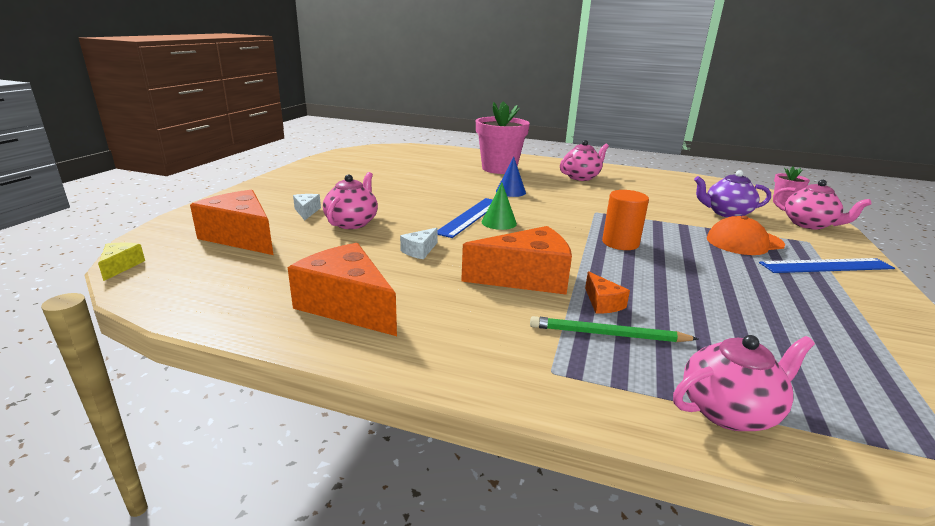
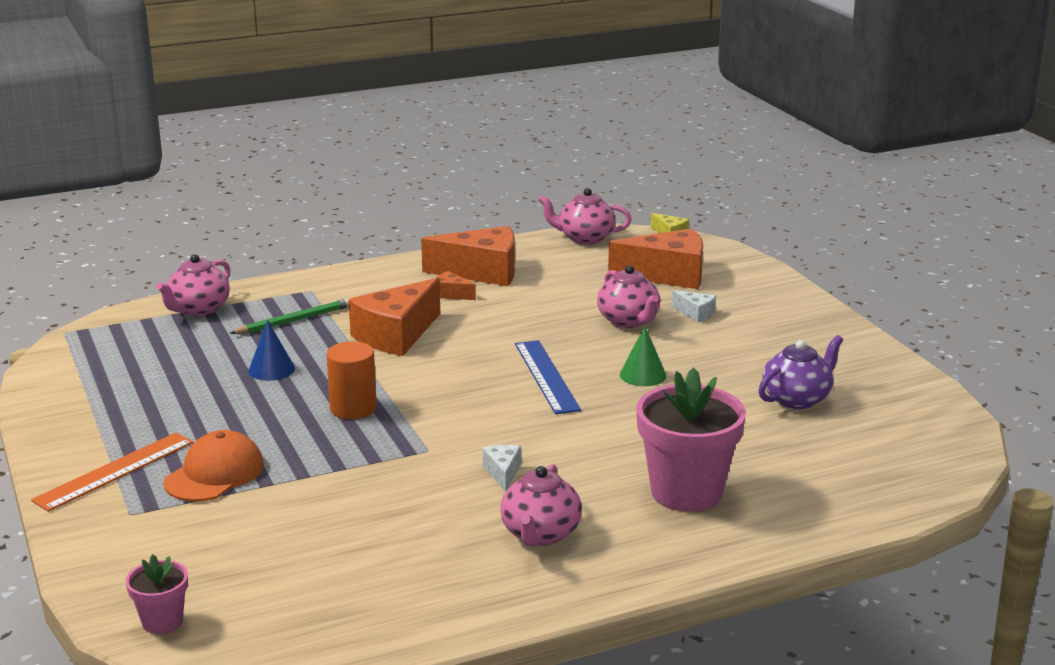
camera: 140 degrees right, 0 degrees up
(420, 251) = (516, 322): white cheese -> white cheese (502, 473)
(499, 222) = (506, 381): green cone -> green cone (643, 375)
(510, 191) = (577, 441): blue cone -> blue cone (271, 369)
(602, 303) = (316, 339): orange cheese -> orange cheese (451, 294)
(726, 213) = (253, 534): purple teapot -> purple teapot (797, 399)
(809, 224) = (124, 561): pink teapot -> pink teapot (585, 238)
(826, 266) = (114, 471): blue ruler -> orange ruler

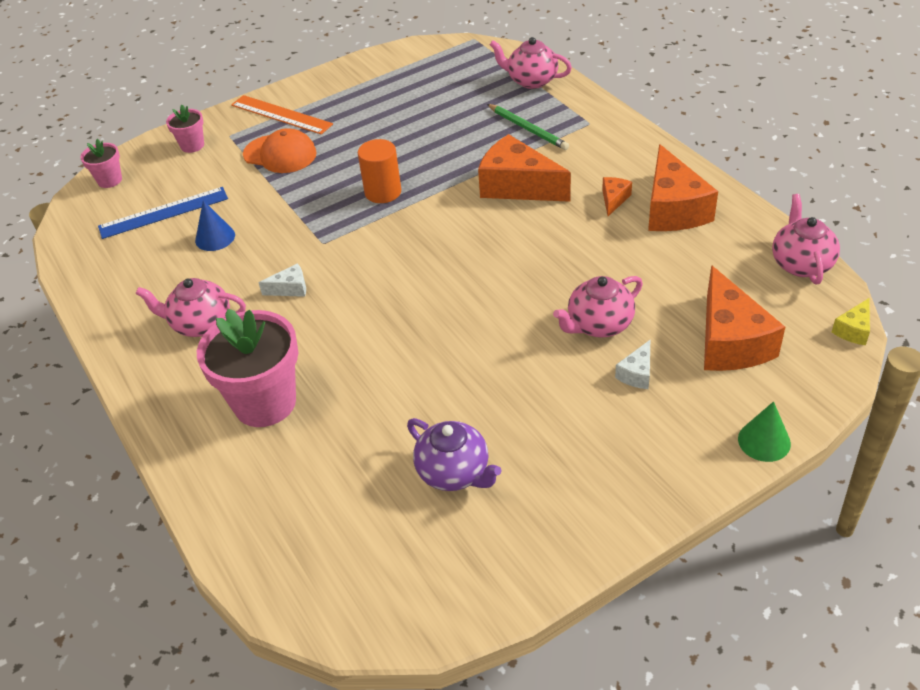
camera: 85 degrees right, 20 degrees up
(129, 545) = (192, 145): none -> pink flower pot
(271, 369) = (438, 139): blue cone -> blue cone (215, 237)
(546, 376) = (462, 286): blue ruler -> blue ruler (163, 213)
(643, 375) = (480, 349): green cone -> green cone (764, 441)

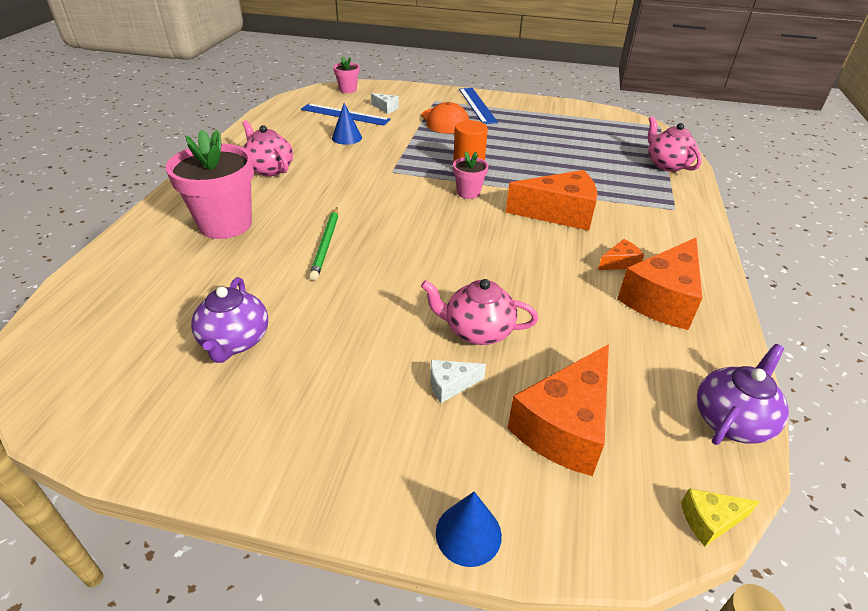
camera: 40 degrees right, 5 degrees down
(192, 145) = (409, 95): pink flower pot -> pink flower pot (468, 193)
(281, 114) = (477, 105): orange ruler -> blue ruler
(290, 289) = (337, 181): white cheese -> white cheese (386, 108)
(517, 186) = (559, 213): orange cheese -> orange cheese turned 105 degrees clockwise
(528, 129) = (620, 188): green pencil -> green pencil (326, 245)
(764, 441) = (468, 533): green cone -> blue cone
(801, 264) = (731, 420): pink teapot -> purple teapot

